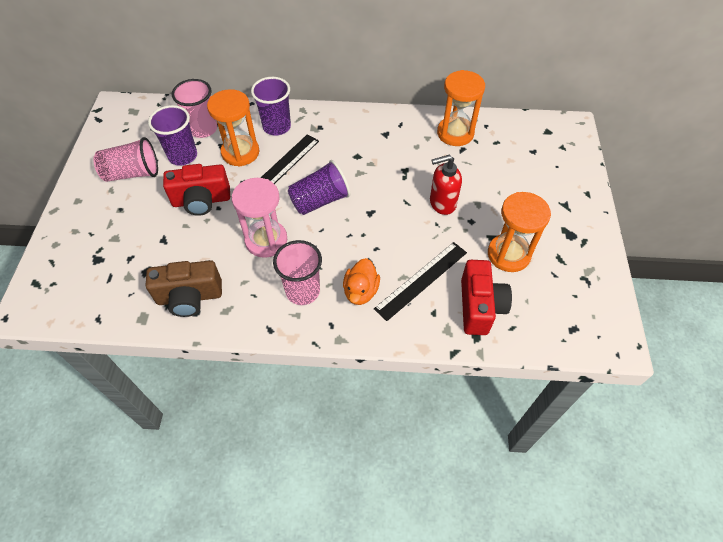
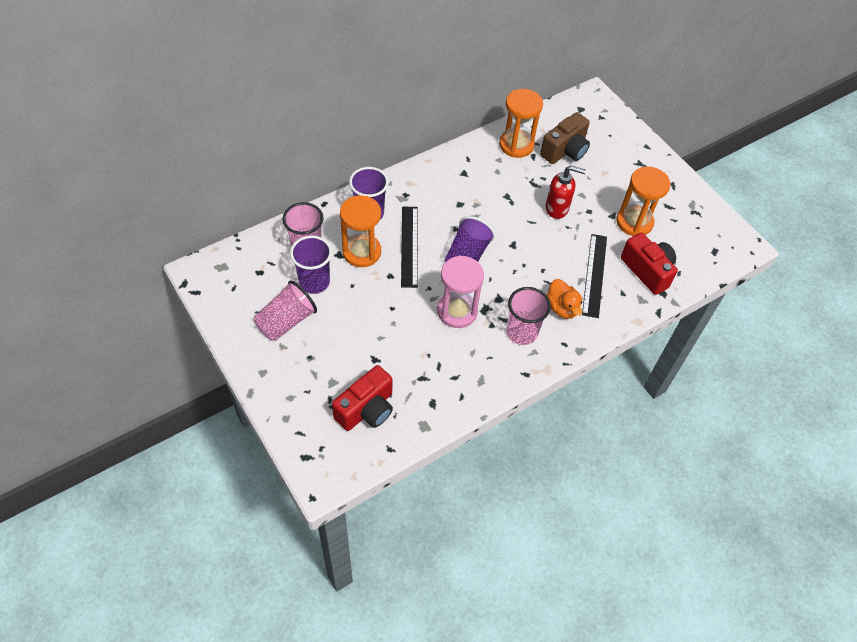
camera: 40 degrees left, 0 degrees up
(189, 297) = (444, 388): brown camera -> brown camera (565, 151)
(201, 201) = (372, 310): red camera -> red camera (366, 409)
(442, 203) = (557, 208): red soap dispenser -> red soap dispenser turned 120 degrees counterclockwise

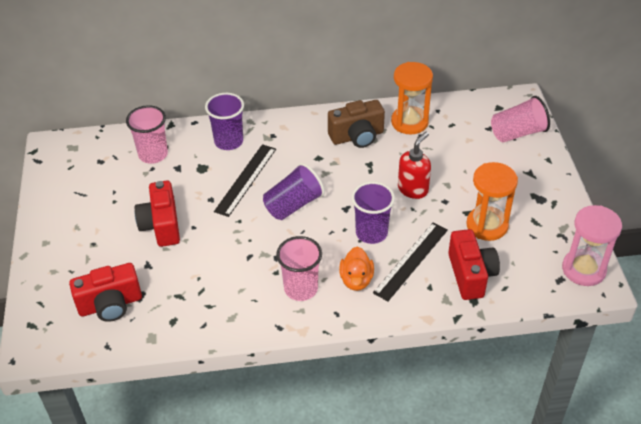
camera: 30 degrees right, 10 degrees down
(286, 321) = (94, 208): pink cup -> pink cup (517, 133)
(314, 282) = (140, 183): purple cup -> purple cup (371, 233)
(361, 252) = (199, 171): orange hourglass -> none
(362, 317) = (161, 225): none -> red camera
(457, 311) = (251, 249): pink hourglass -> pink hourglass (583, 269)
(557, 208) = (413, 189): red soap dispenser -> red soap dispenser turned 90 degrees counterclockwise
(565, 151) = (456, 140): brown camera -> brown camera (357, 136)

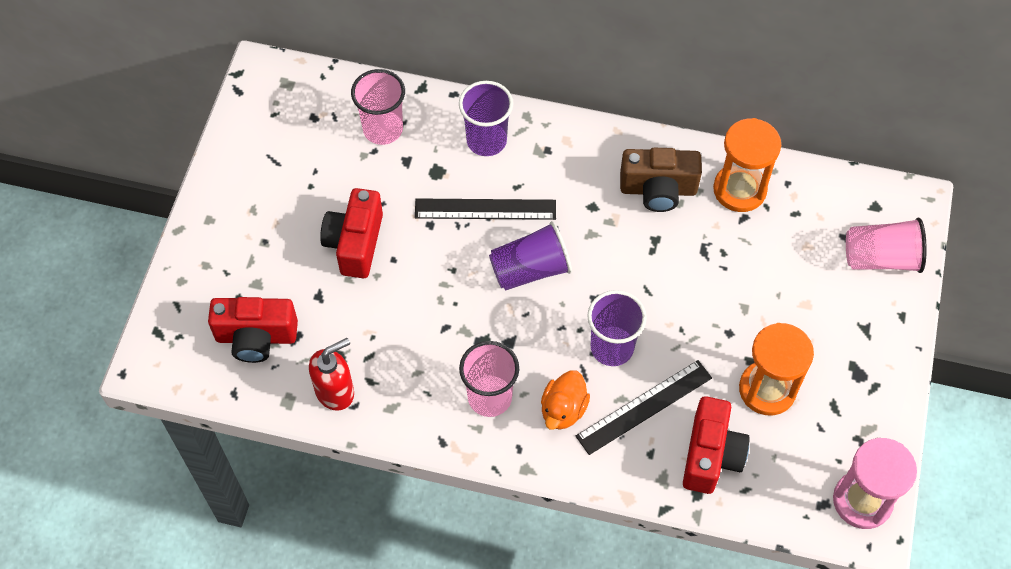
camera: 20 degrees right, 15 degrees up
(245, 179) = (485, 209): black ruler -> black ruler turned 45 degrees clockwise
(413, 189) = (695, 299): red soap dispenser -> red soap dispenser (335, 391)

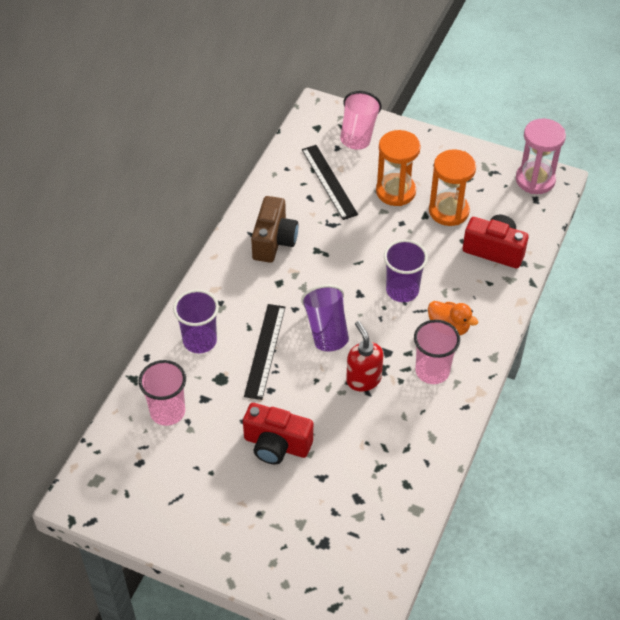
camera: 80 degrees left, 10 degrees down
(256, 337) = (352, 528): red camera -> none
(335, 391) = (412, 474): red soap dispenser -> red soap dispenser (363, 379)
(644, 407) = (453, 280): black ruler -> black ruler (329, 181)
(739, 189) = (285, 195): orange hourglass -> orange hourglass (395, 191)

